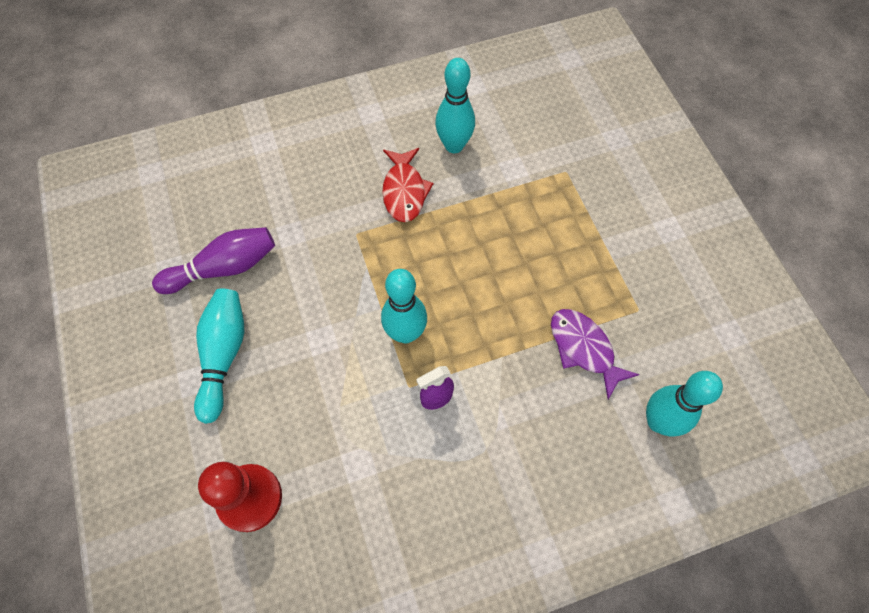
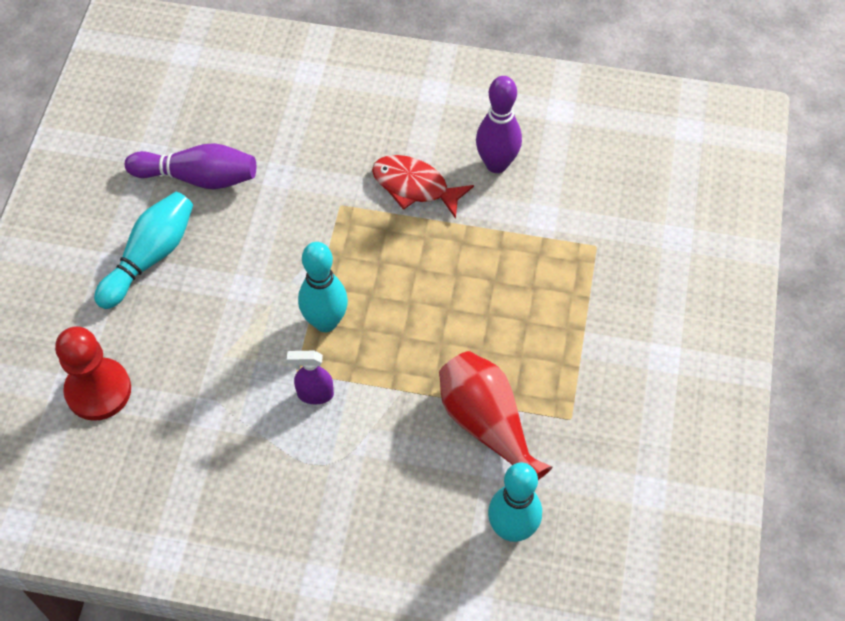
camera: 30 degrees right, 5 degrees down
(404, 191) = (415, 186): red fish -> red fish turned 90 degrees clockwise
(454, 145) = (496, 164): turquoise bowling pin -> purple bowling pin
(584, 349) = (487, 425): purple fish -> red vase

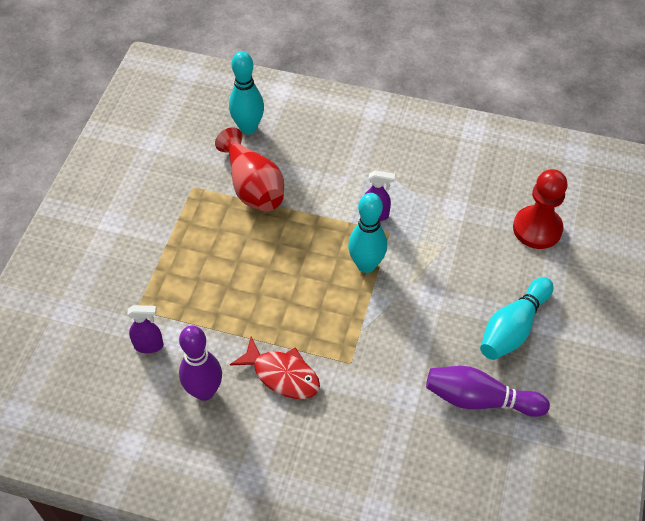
camera: 175 degrees left, 5 degrees down
(569, 206) = (149, 345): none -> purple spray bottle

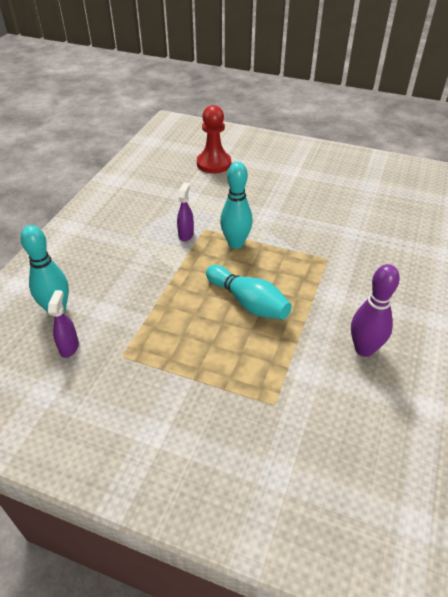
camera: 85 degrees left, 10 degrees down
(149, 345) = (318, 392): purple spray bottle -> purple spray bottle (69, 347)
(253, 187) = (135, 309): red vase -> none
(282, 375) = (342, 297): red fish -> none
(479, 399) = (351, 201): purple bowling pin -> none
(513, 328) = (294, 182): turquoise bowling pin -> turquoise bowling pin (248, 302)

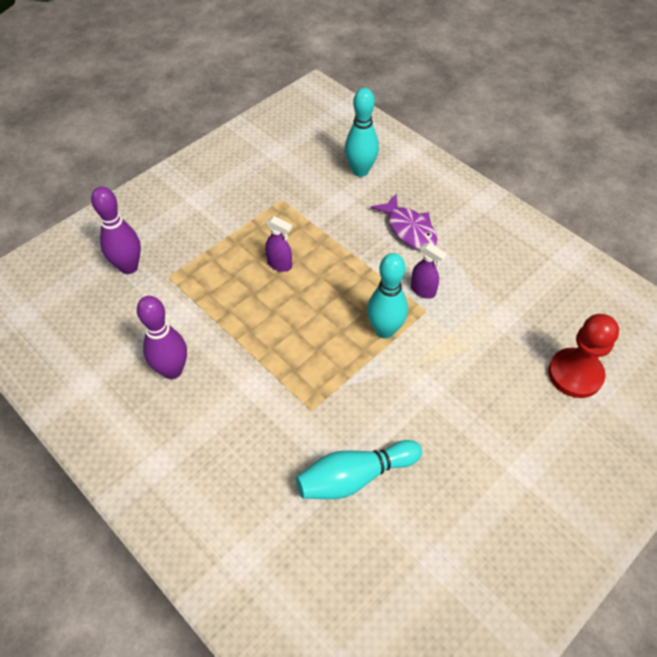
camera: 115 degrees right, 10 degrees up
(69, 347) = (311, 171): purple spray bottle -> purple spray bottle (280, 265)
(123, 258) = (409, 229): none -> purple fish
(248, 302) = (288, 305): turquoise bowling pin -> turquoise bowling pin (354, 477)
(285, 448) = (129, 267): none -> purple bowling pin

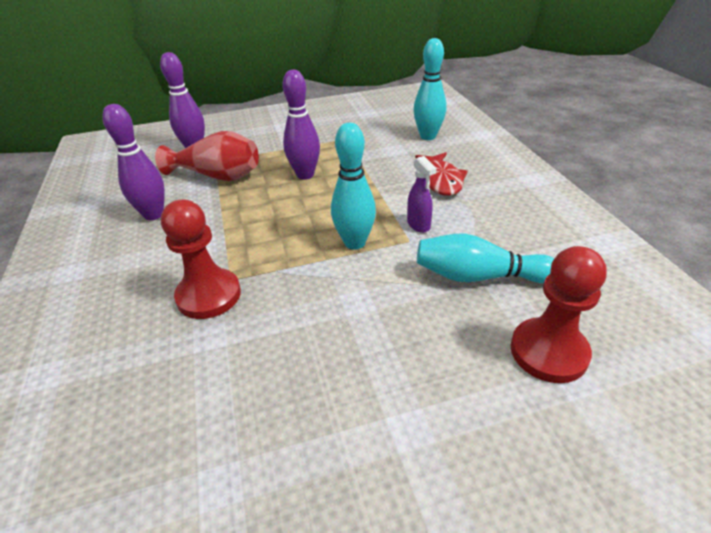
camera: 30 degrees right, 15 degrees down
(192, 297) = (218, 176): none -> red vase
(280, 265) = (305, 175): purple spray bottle -> purple bowling pin
(308, 433) = (209, 295): none -> red pawn
(354, 477) = (213, 350): turquoise bowling pin -> turquoise bowling pin (479, 276)
(409, 229) = (441, 180): purple fish -> red fish

